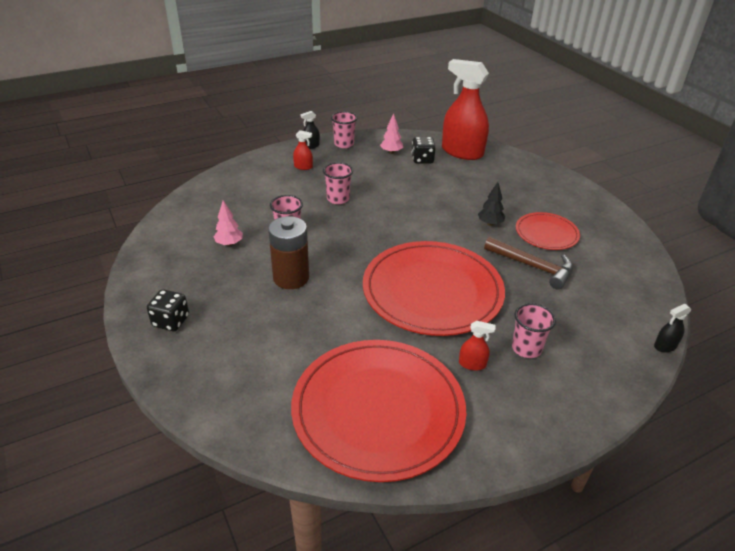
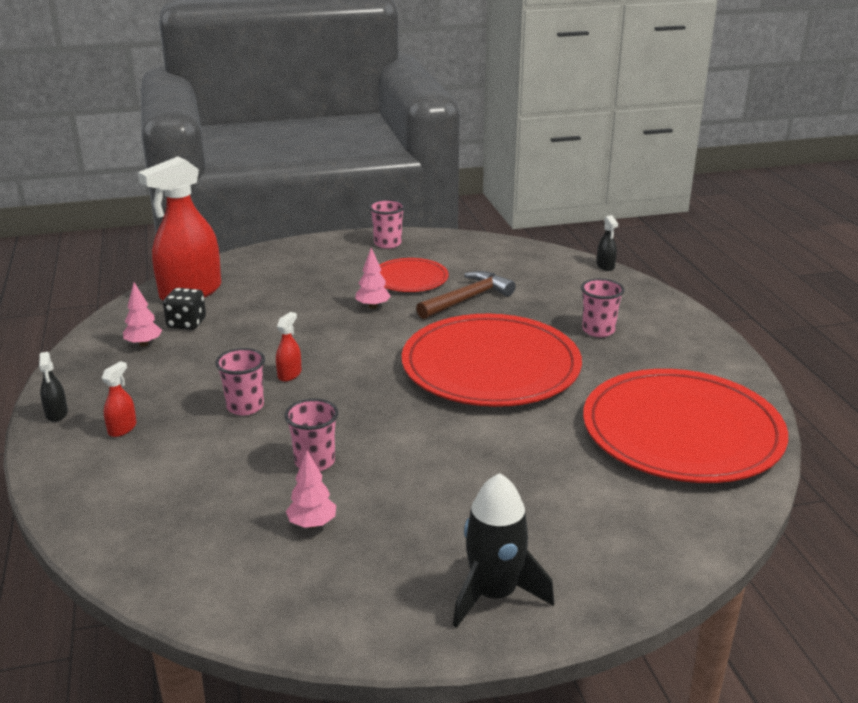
camera: 75 degrees left, 10 degrees down
(171, 321) = (494, 594): black dice -> black rocket
(291, 278) = (426, 469): brown battery -> none
(344, 144) = (79, 381): pink cup -> pink cup (387, 243)
(472, 364) = (617, 364): red spray bottle -> red spray bottle (289, 374)
(490, 223) = (373, 306): black tree -> pink tree

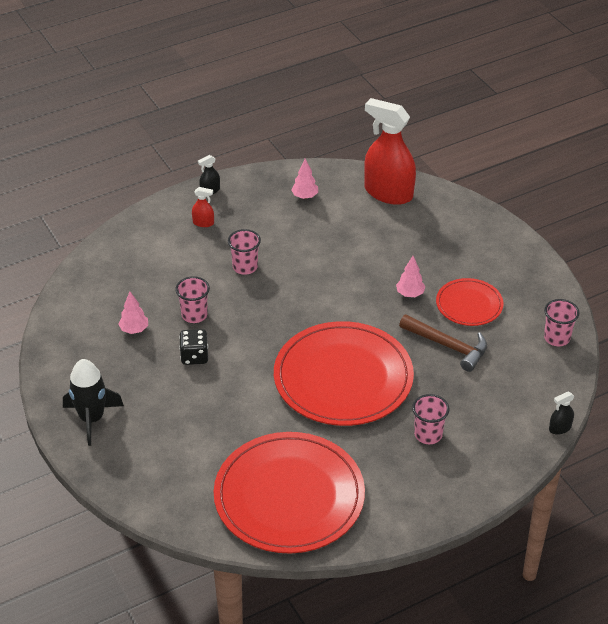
camera: 75 degrees right, 15 degrees up
(186, 323) = (341, 206): black dice -> black dice (194, 356)
(289, 374) = (292, 276): red spray bottle -> none
(387, 243) = (531, 276): pink cup -> pink cup (557, 338)

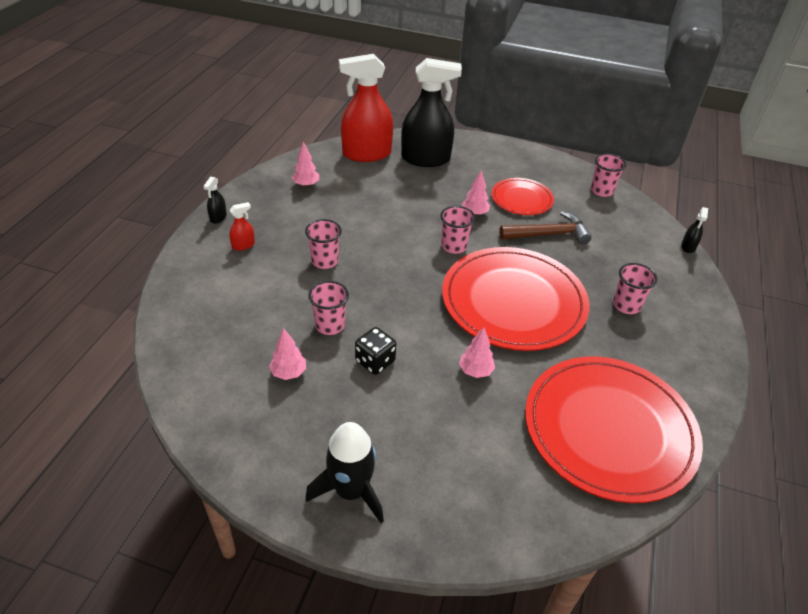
camera: 45 degrees left, 0 degrees up
(251, 404) = (475, 371): none -> pink tree
(355, 311) = (454, 246): none -> pink cup
(434, 223) = (426, 159): none -> black spray bottle

